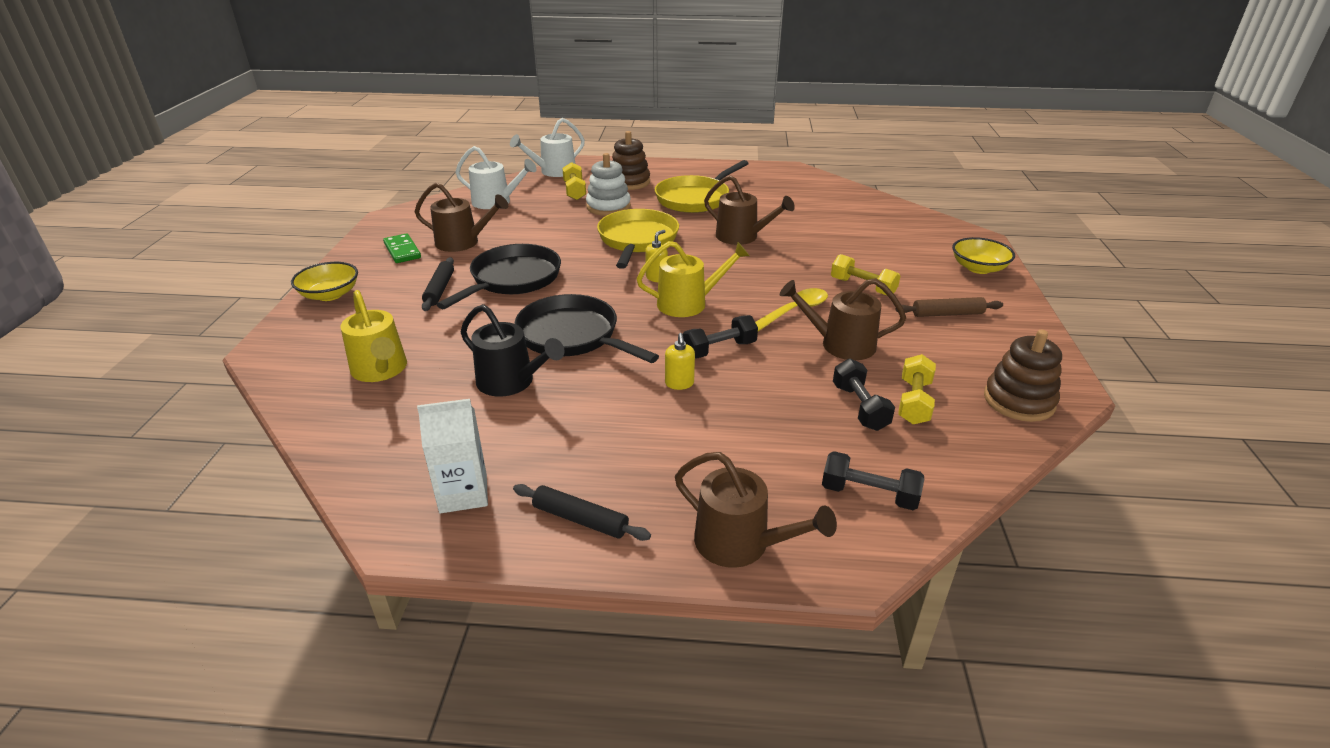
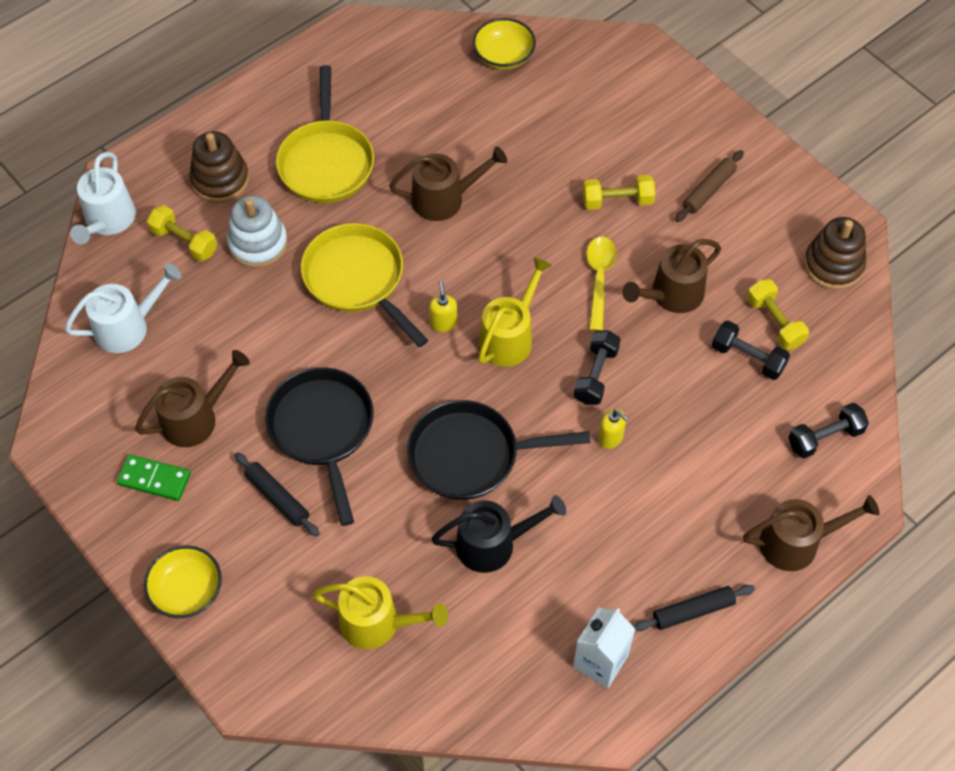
camera: 45 degrees left, 25 degrees up
(978, 268) = (677, 100): yellow bowl -> yellow bowl (503, 56)

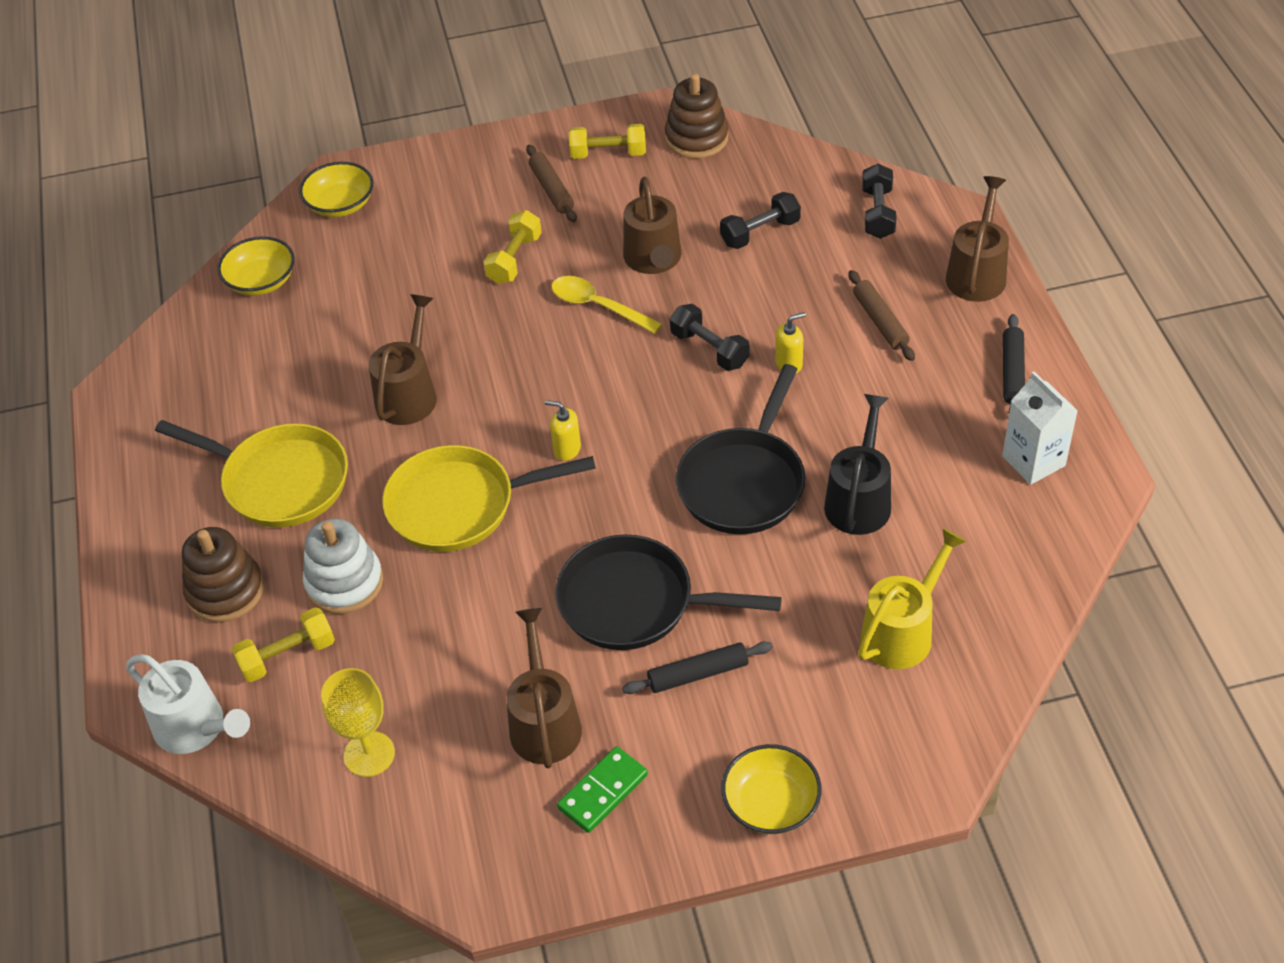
camera: 60 degrees left, 10 degrees down
(128, 327) = (369, 754): white watering can -> yellow goblet
(509, 337) = (620, 400): yellow watering can -> none
(609, 63) = (340, 204): none -> yellow bowl
(696, 487) = (880, 321): none -> brown rolling pin
(774, 322) = (733, 200): yellow dumbbell -> yellow dumbbell (608, 154)

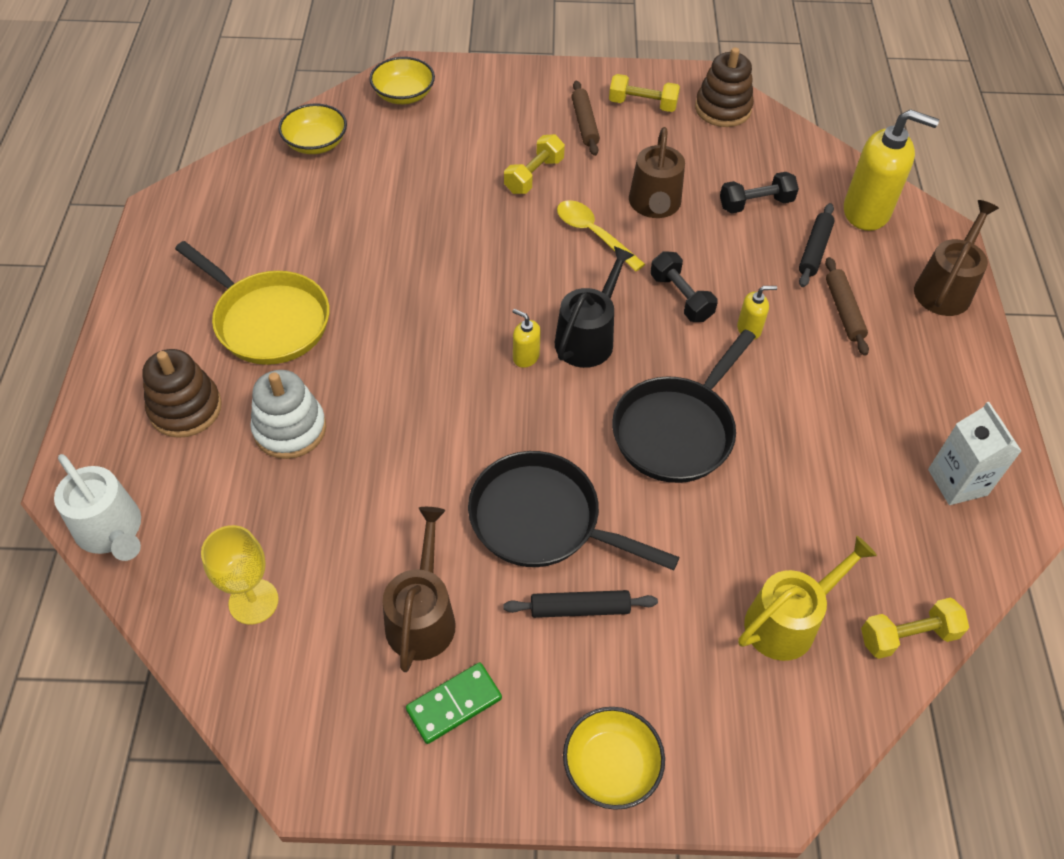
camera: 10 degrees right, 5 degrees up
(287, 656) = (216, 484): yellow dumbbell -> yellow dumbbell (908, 636)
(409, 394) = (404, 271): brown watering can -> none
(460, 505) = (415, 384): yellow pan -> none
(859, 500) = (780, 476): black watering can -> black watering can (588, 338)
(878, 213) = (866, 212): black dumbbell -> yellow soap dispenser
(1012, 372) = (956, 390): black rolling pin -> black rolling pin (814, 250)

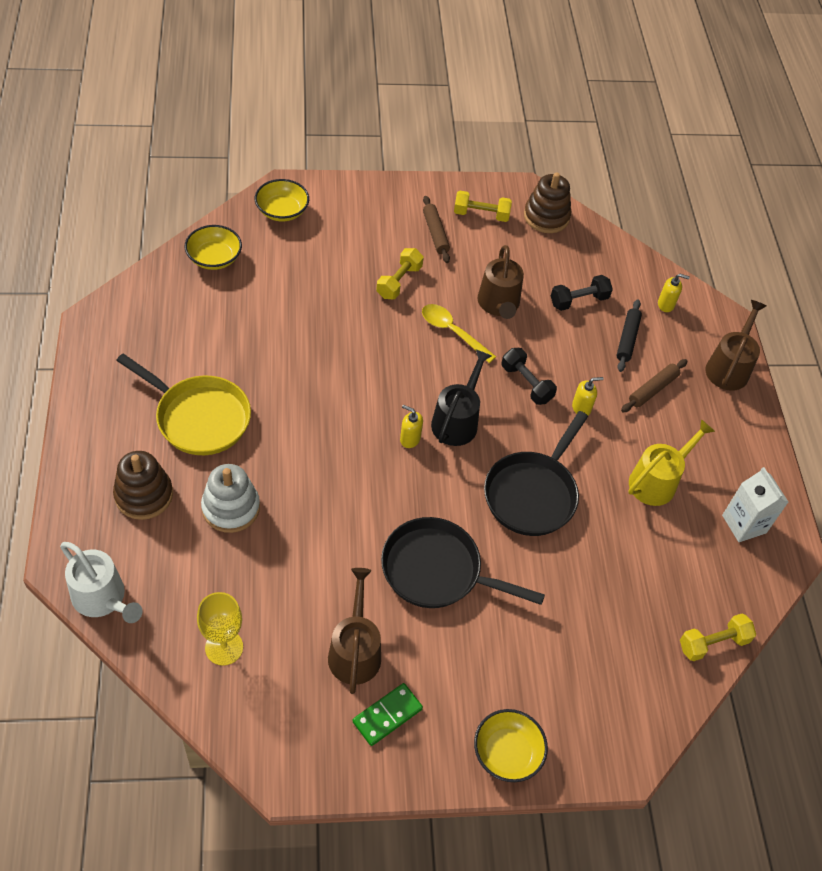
camera: 10 degrees left, 0 degrees up
(580, 608) = (472, 637): black rolling pin -> none
(787, 621) = (626, 637): yellow watering can -> yellow watering can (657, 481)
(844, 311) = (653, 389): brown rolling pin -> brown rolling pin turned 60 degrees clockwise
(866, 212) = (666, 304): yellow soap dispenser -> yellow soap dispenser, size x0.46

